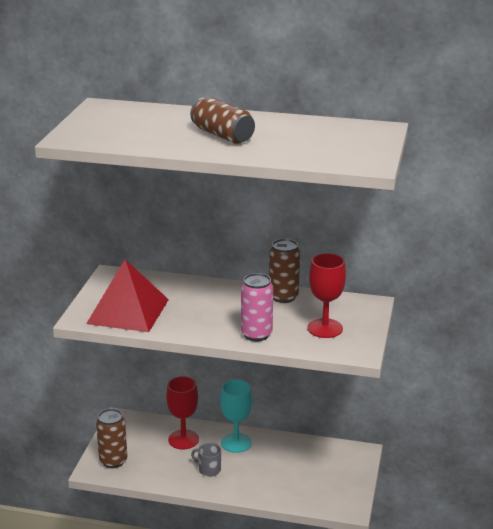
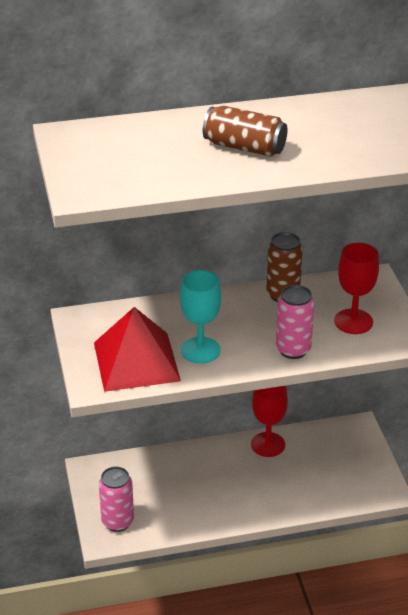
camera: 25 degrees left, 10 degrees up
(113, 461) = (117, 522): brown can -> pink can
(183, 439) = (173, 471): red goblet -> red goblet (268, 444)
(209, 470) = (224, 497): grey mug -> none
(236, 443) = (230, 457): turquoise goblet -> turquoise goblet (200, 350)

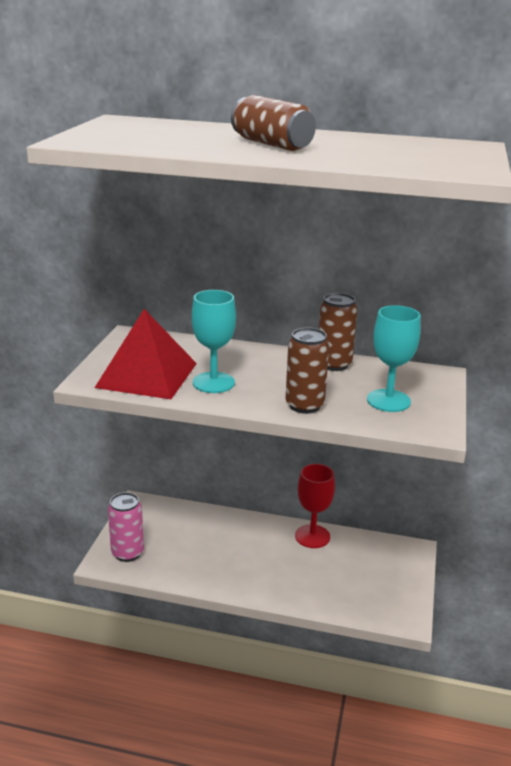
camera: 25 degrees right, 10 degrees down
(293, 350) = (304, 405): pink can -> brown can
(353, 321) = (388, 401): red goblet -> turquoise goblet

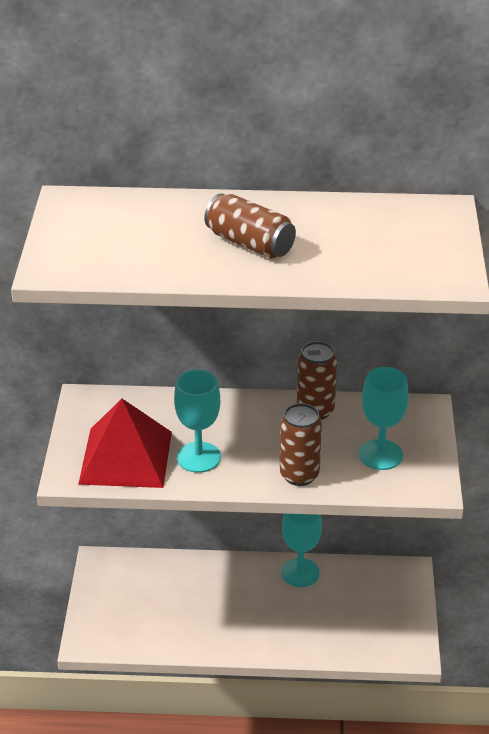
camera: 10 degrees left, 10 degrees up
(127, 553) = (107, 626): pink can -> none
(312, 536) = (300, 573): red goblet -> turquoise goblet

